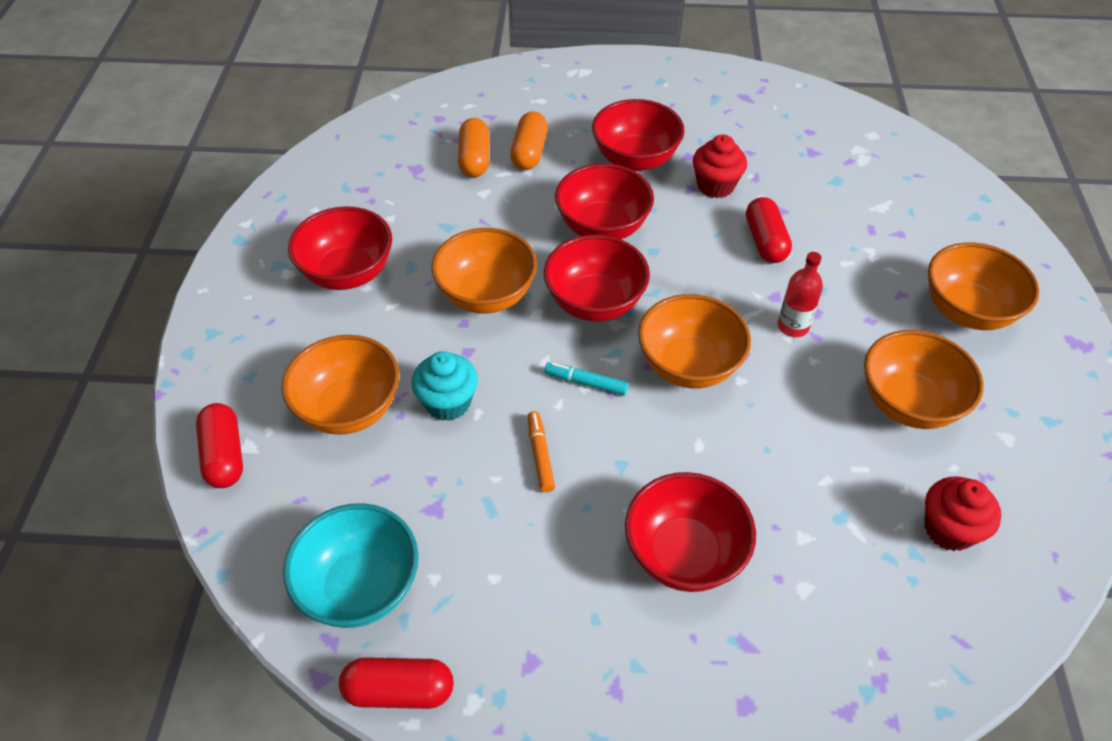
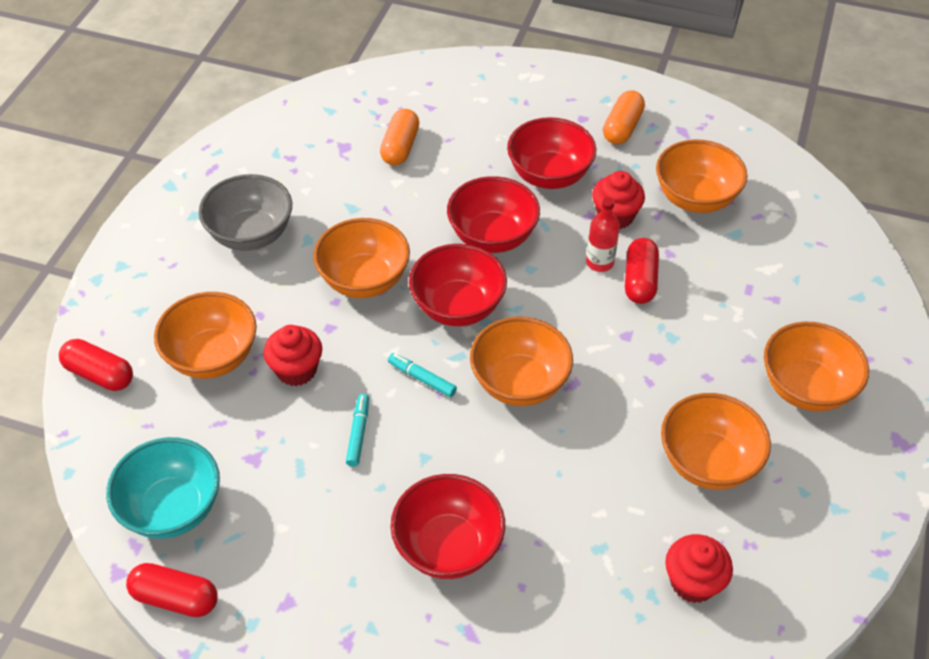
camera: 15 degrees right, 0 degrees up
(224, 455) = (100, 374): red capsule -> red capsule turned 60 degrees counterclockwise
(347, 273) = (251, 234): red bowl -> grey bowl
(448, 403) = (296, 370): turquoise cupcake -> red cupcake
(529, 152) = (453, 150): orange capsule -> orange capsule (622, 128)
(540, 455) = (358, 434): orange marker -> turquoise marker
(784, 155) = (695, 198): none -> orange bowl
(793, 326) = (631, 367): red bottle -> red bottle (599, 262)

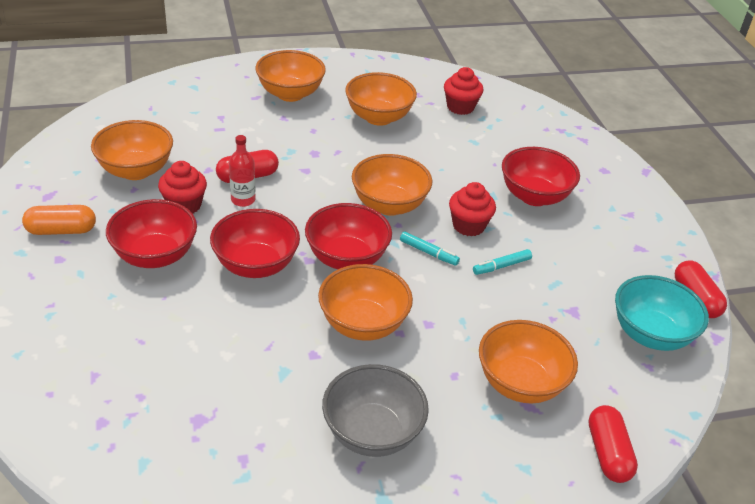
camera: 125 degrees left, 10 degrees down
(296, 370) = (483, 324): red cupcake -> red cupcake (468, 226)
(400, 147) = (174, 373): orange capsule -> none
(422, 379) = (428, 252): turquoise marker -> turquoise marker turned 60 degrees counterclockwise

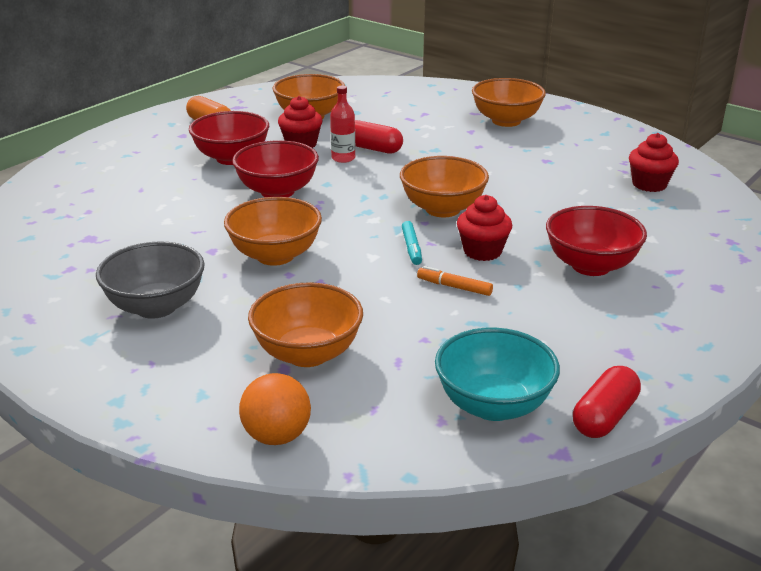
camera: 55 degrees right, 10 degrees down
(346, 258) = (343, 219): red bowl -> none
(378, 117) = (552, 160): orange bowl -> none
(502, 266) = (454, 287): turquoise marker -> orange marker
(608, 453) = (277, 436): red capsule -> orange ball

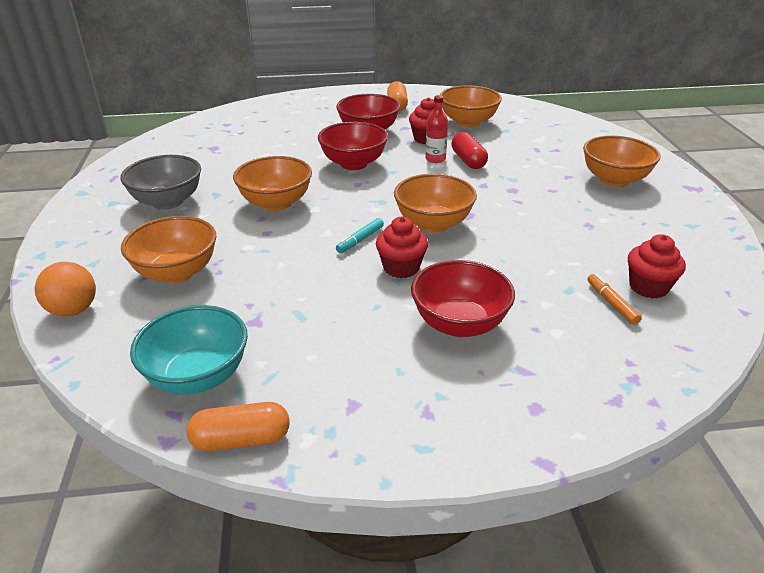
camera: 45 degrees right, 5 degrees up
(454, 287) = (334, 282): orange marker -> orange marker (611, 303)
(604, 417) = (241, 439): red capsule -> orange capsule

